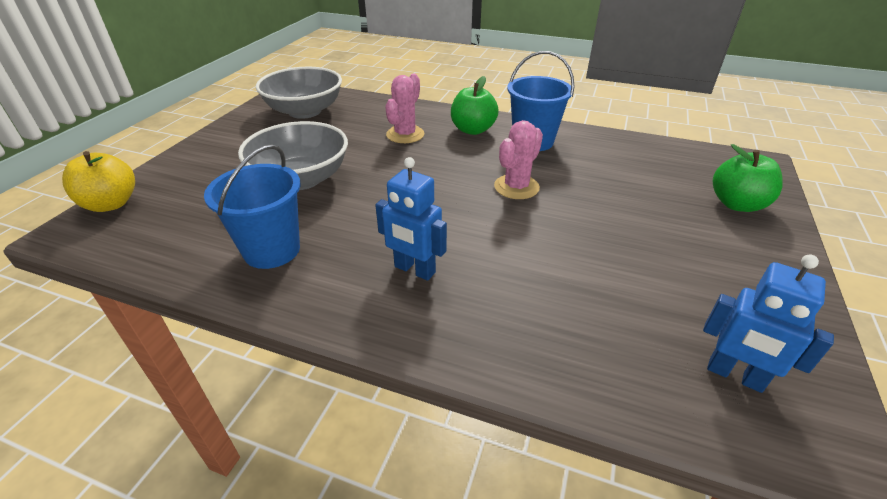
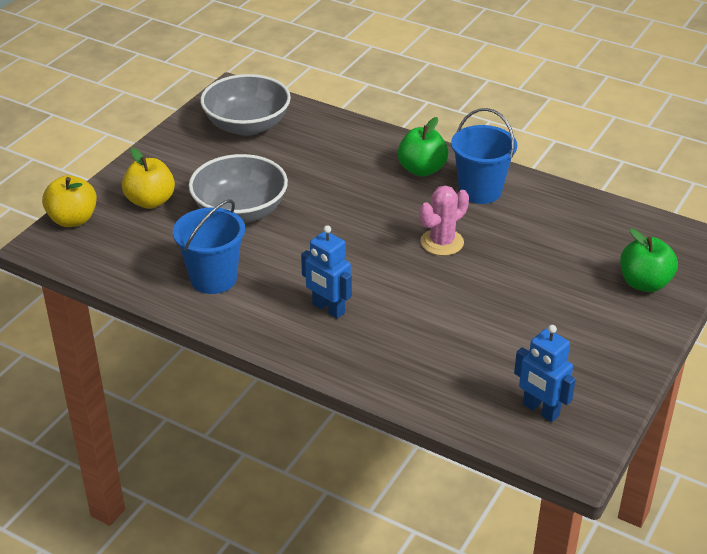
camera: 10 degrees right, 0 degrees up
(204, 178) = (150, 201): none -> yellow apple
(405, 134) = (349, 168): pink cactus -> none

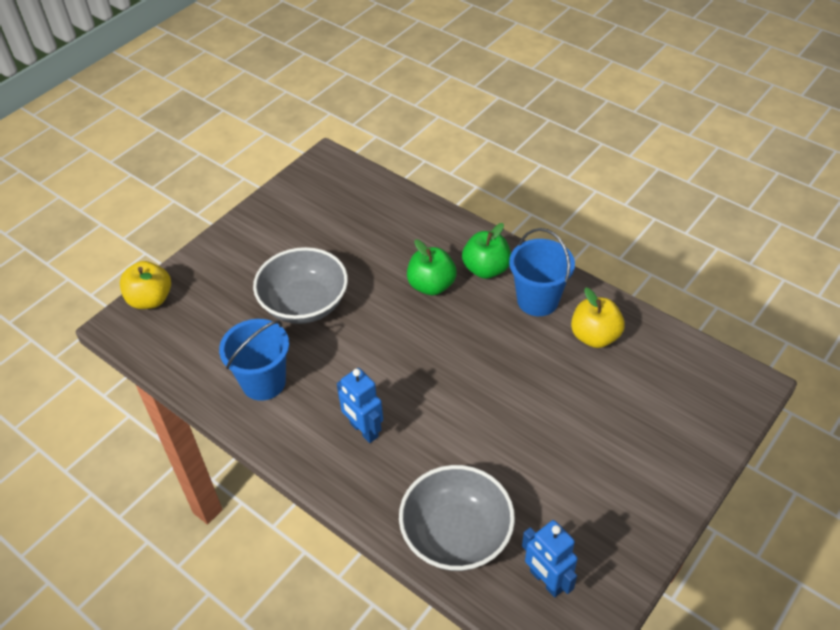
camera: 10 degrees right, 10 degrees up
(150, 201) = (225, 284): yellow apple -> yellow apple (594, 336)
(247, 125) = (331, 202): grey bowl -> grey bowl (456, 534)
(442, 242) = (488, 360): pink cactus -> none
(644, 283) = (680, 431): green apple -> green apple (431, 285)

